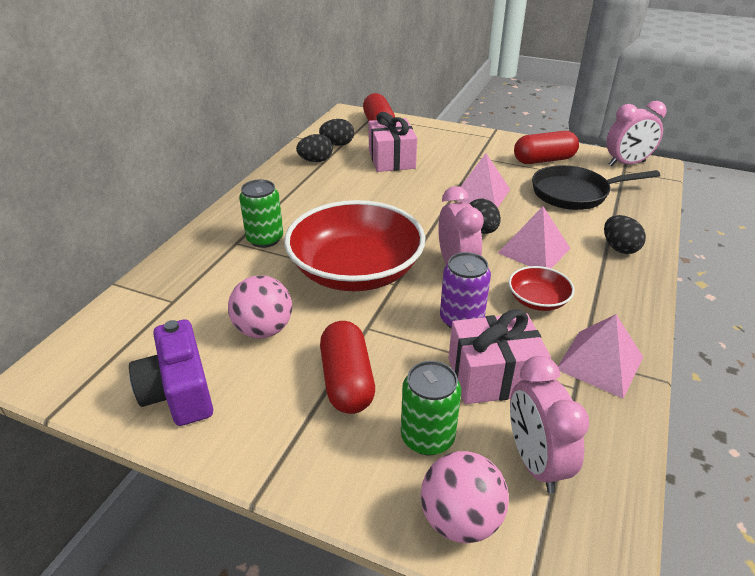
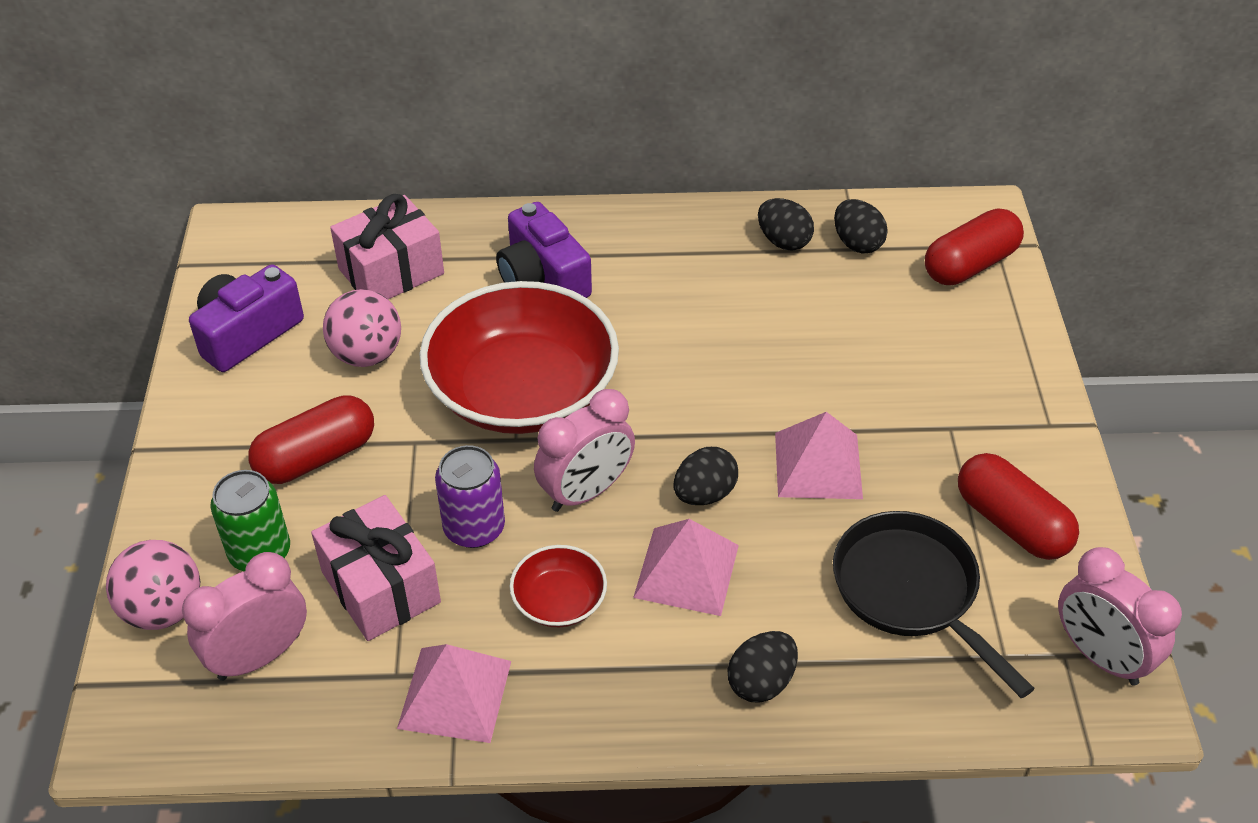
camera: 65 degrees right, 10 degrees up
(265, 239) = (542, 278): green can -> purple camera
(391, 159) = (855, 323): pink gift -> pink gift (391, 271)

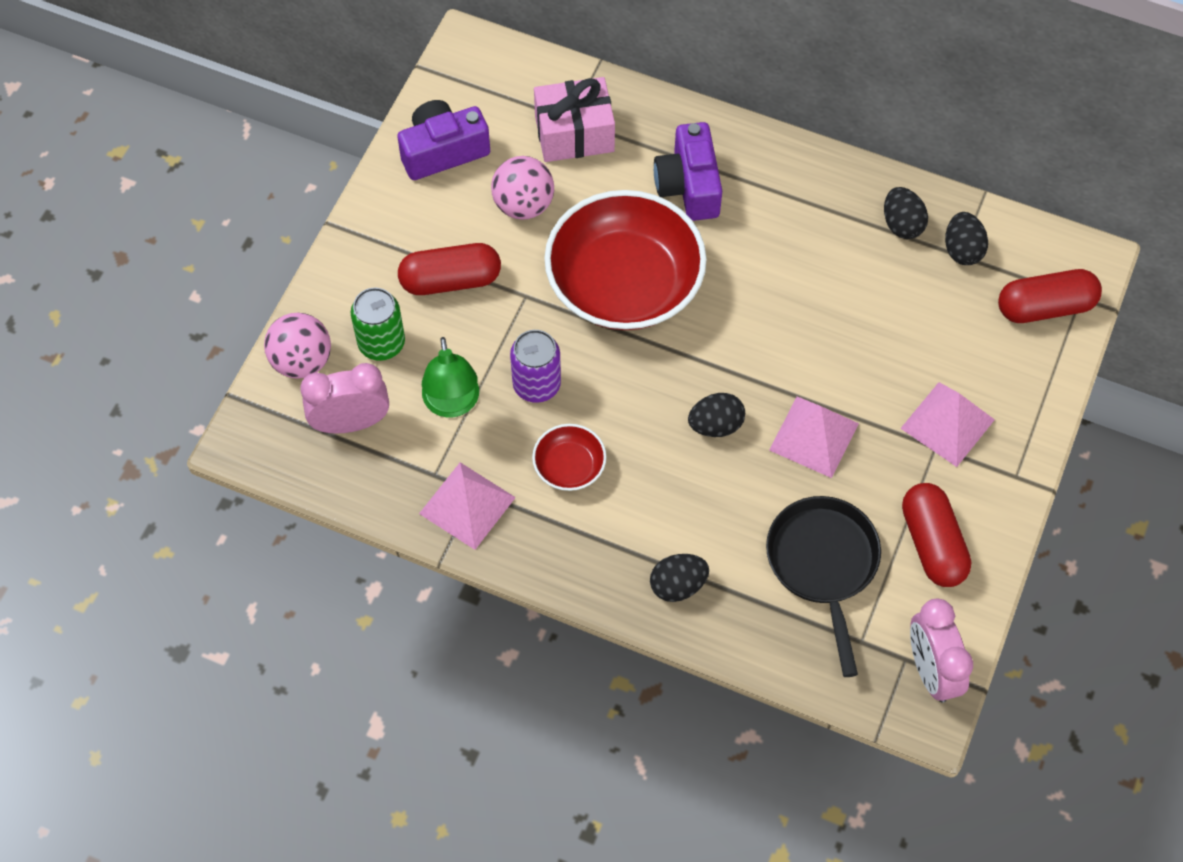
camera: 25 degrees right, 15 degrees up
(381, 587) = (452, 404): pink gift -> green lamp
(586, 492) = (630, 388): pink clock -> none
(686, 571) = (670, 481): pink pyramid -> pink pyramid (947, 423)

